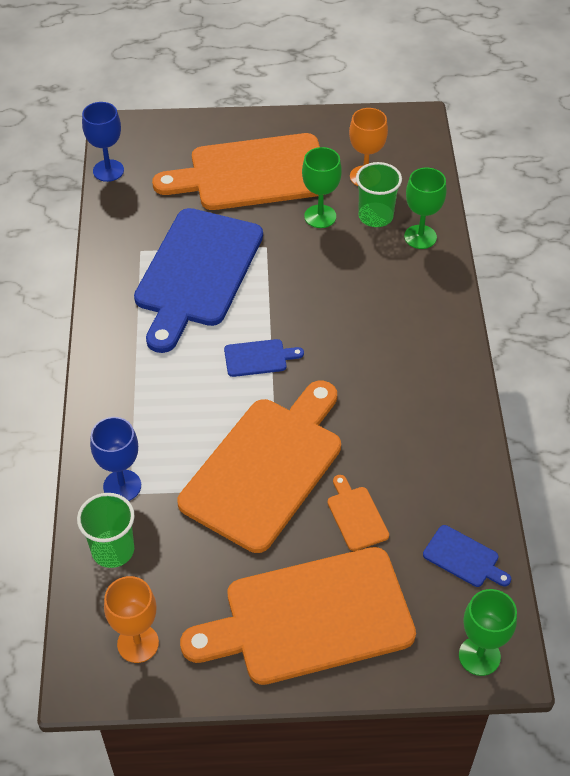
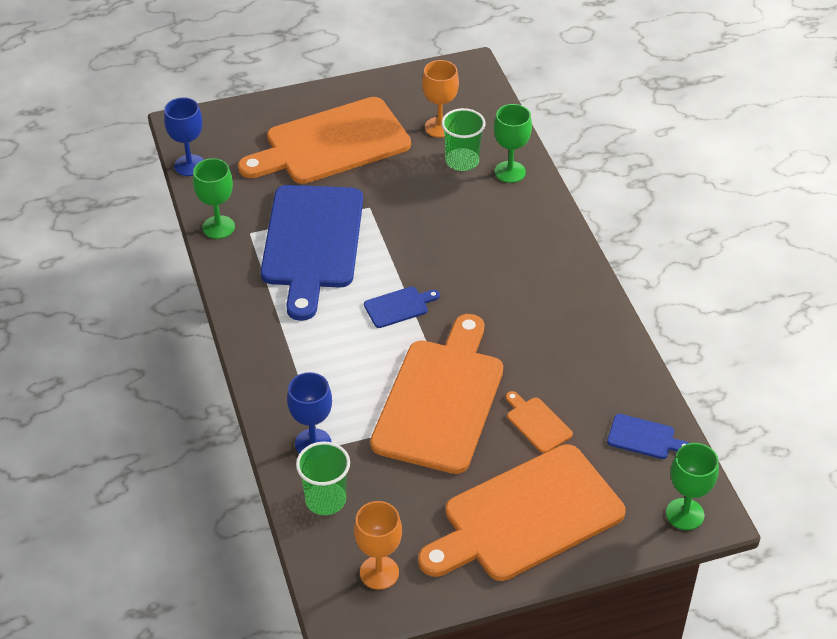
camera: 15 degrees left, 5 degrees down
(320, 216) = (410, 170): green goblet -> green goblet (218, 227)

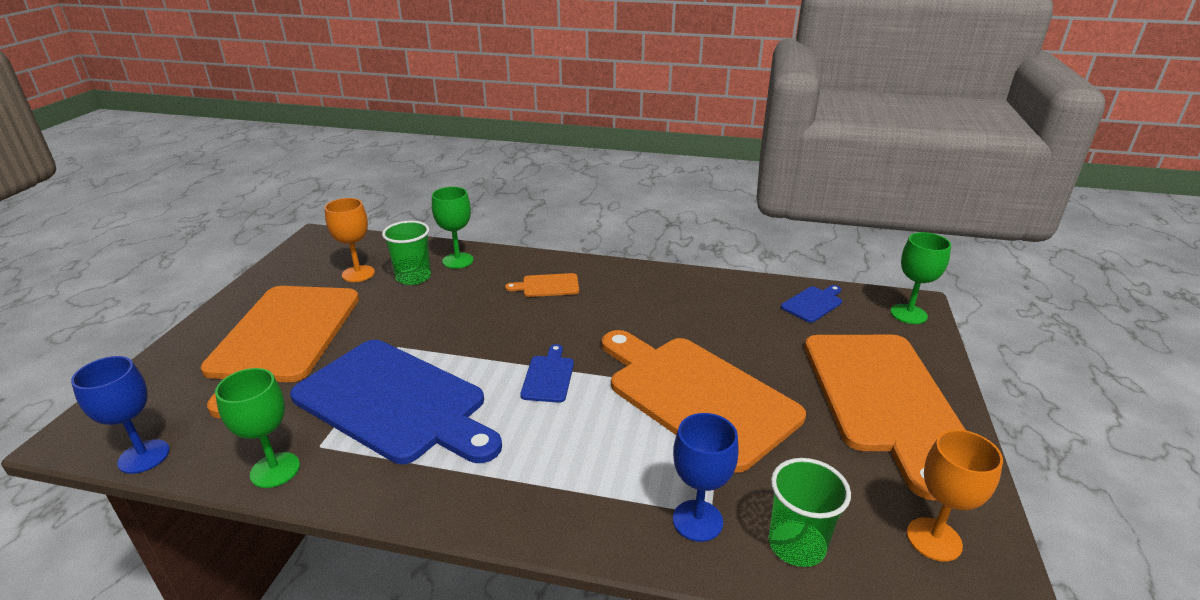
camera: 60 degrees left, 15 degrees down
(537, 423) = (764, 349): orange cutting board -> orange cutting board (547, 286)

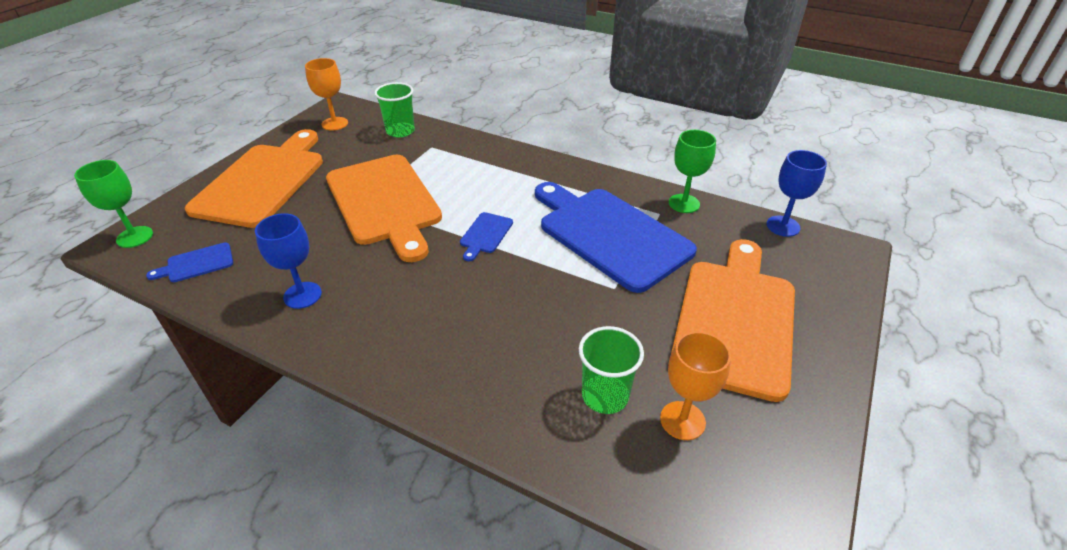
camera: 165 degrees left, 10 degrees up
(458, 260) = (543, 422): green goblet -> none
(547, 286) = (441, 343): orange cutting board -> none
(697, 520) = (440, 145): blue goblet -> blue goblet (302, 295)

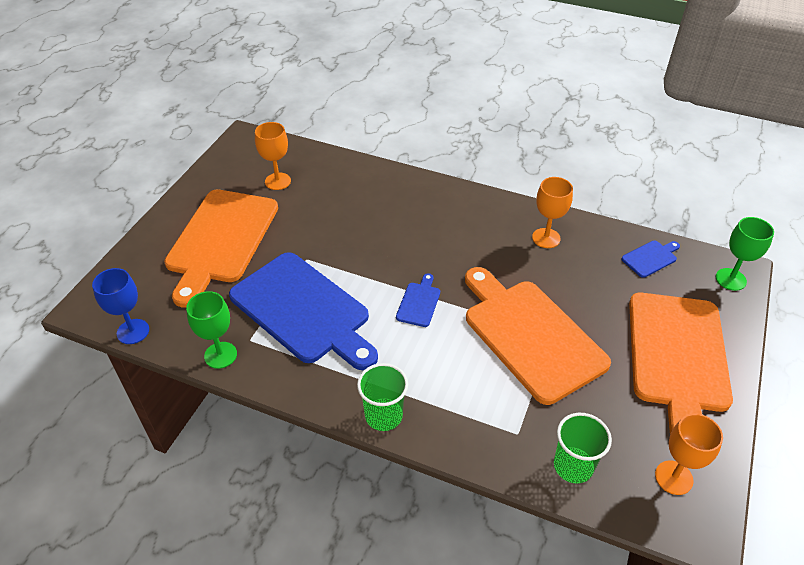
camera: 175 degrees right, 5 degrees up
(302, 295) = (546, 238): blue goblet -> orange goblet
(605, 396) = (321, 190): green cup -> green cup (383, 416)

